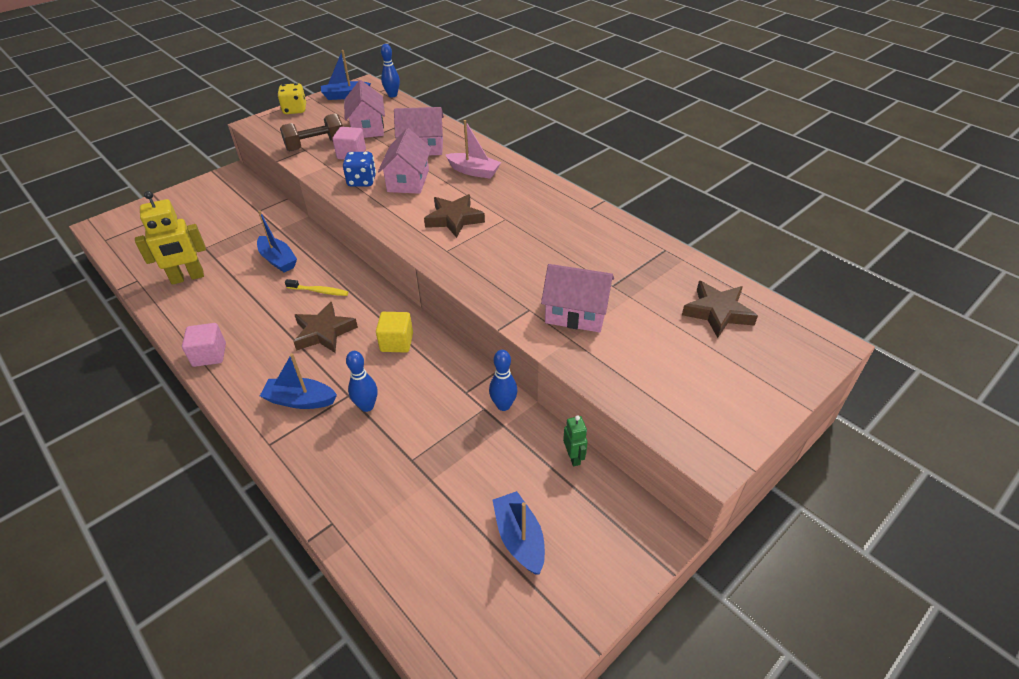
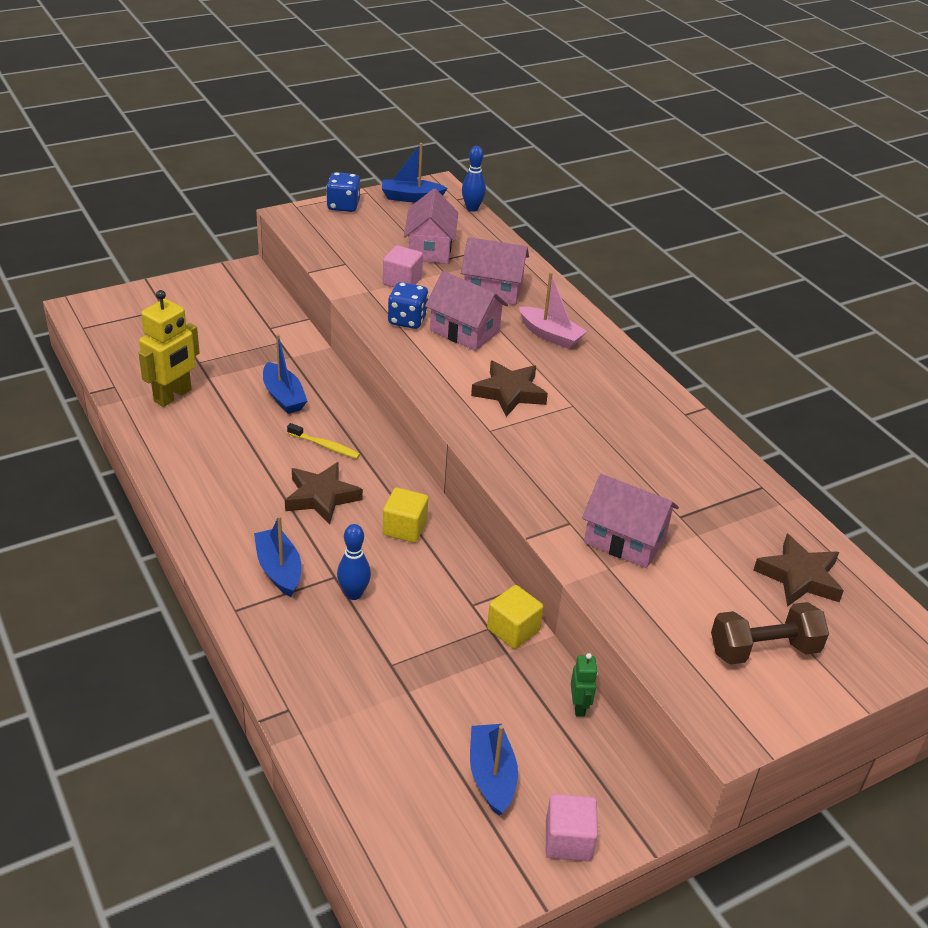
camera: 10 degrees right, 5 degrees down
(187, 278) = (173, 396): yellow robot -> yellow robot turned 45 degrees counterclockwise
(209, 355) = (185, 494): pink cube -> pink cube (568, 840)
(295, 110) = (343, 206): yellow dice -> blue dice
(300, 400) = (279, 569): blue boat -> blue boat turned 45 degrees clockwise
(315, 145) = (360, 260): brown dumbbell -> brown dumbbell (763, 650)
(408, 181) = (464, 331): pink house -> pink house turned 75 degrees counterclockwise
(503, 405) = (513, 630): blue bowling pin -> yellow cube

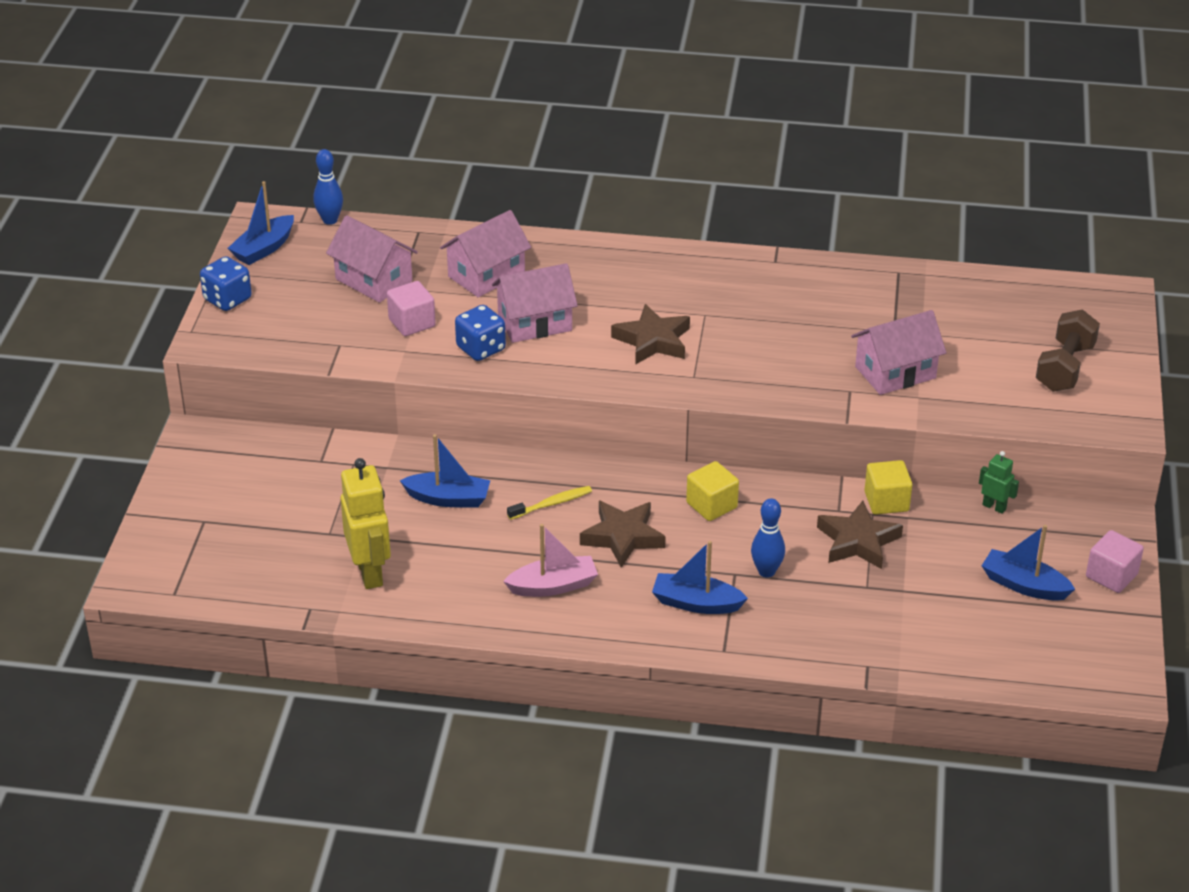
camera: 50 degrees left, 0 degrees up
(550, 335) = (593, 277): pink boat -> pink boat (553, 586)
(799, 577) = (1009, 310): brown star -> brown star (858, 541)

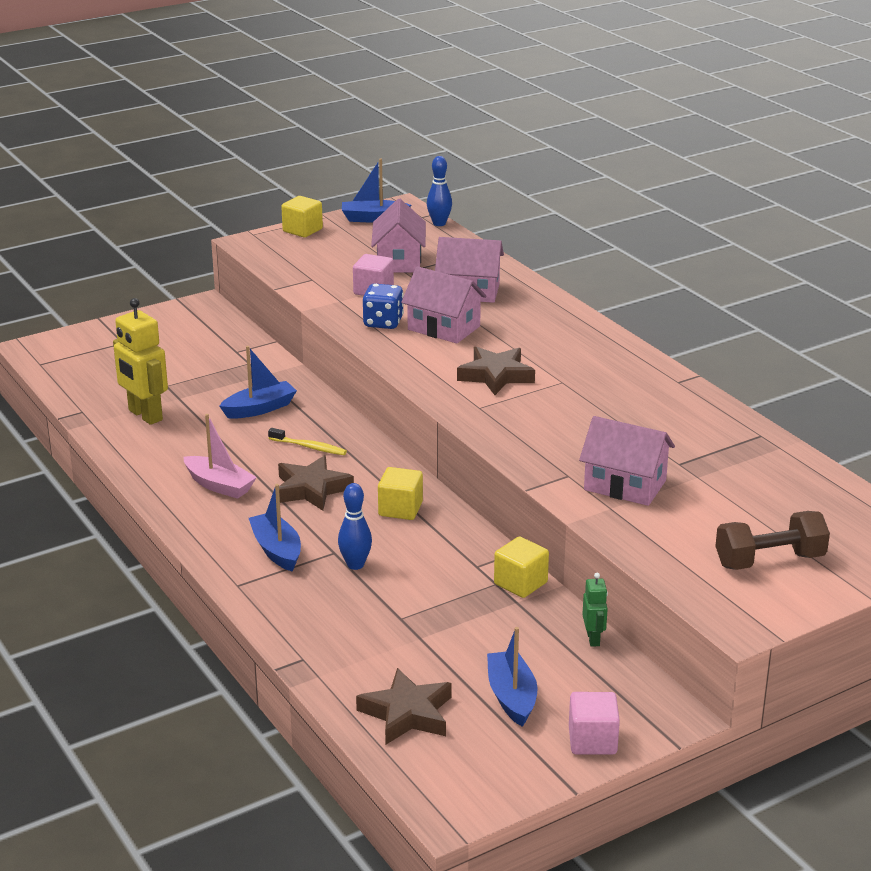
camera: 50 degrees right, 10 degrees down
(227, 299) = (302, 230): blue dice -> yellow cube
(370, 572) = (145, 415): yellow robot -> yellow robot turned 105 degrees clockwise
(448, 499) = (260, 409): blue boat -> blue boat turned 90 degrees counterclockwise
(858, 541) = (451, 590): brown star -> brown star (407, 714)

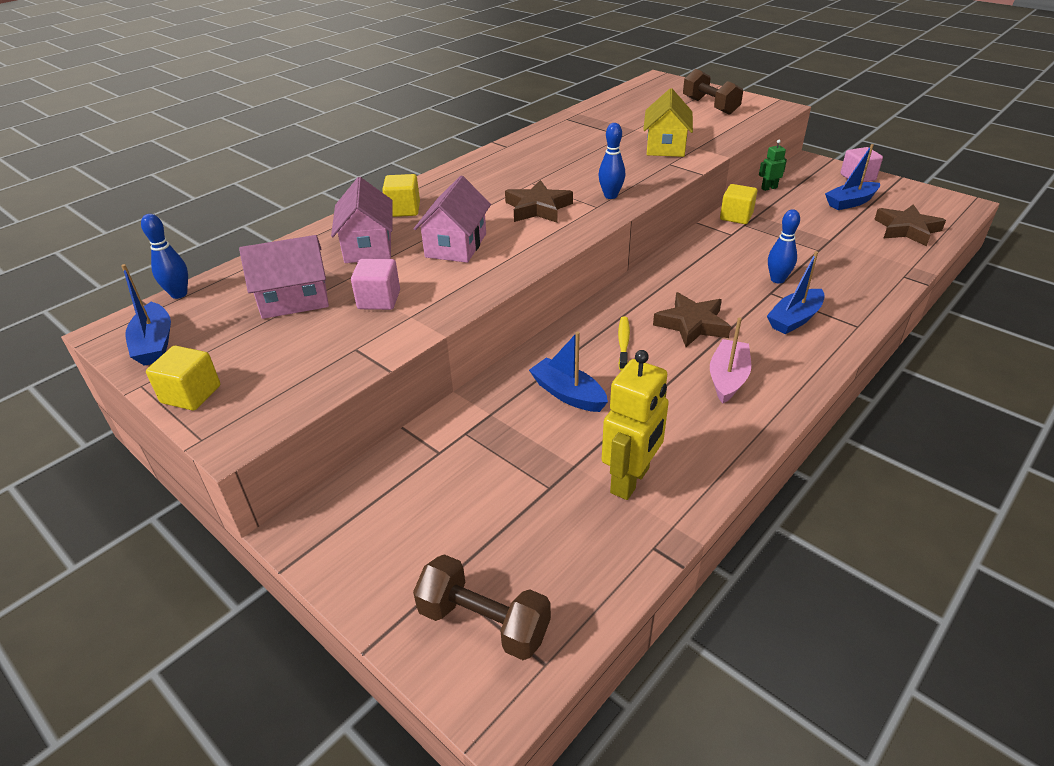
camera: 105 degrees left, 10 degrees up
(83, 350) = (484, 622): none -> brown dumbbell
(383, 323) = (457, 278): blue dice -> none
(400, 509) = (686, 276): yellow cube -> yellow cube (403, 210)
(500, 419) = (610, 196): none -> blue bowling pin
(625, 485) = (666, 146): pink house -> yellow house

